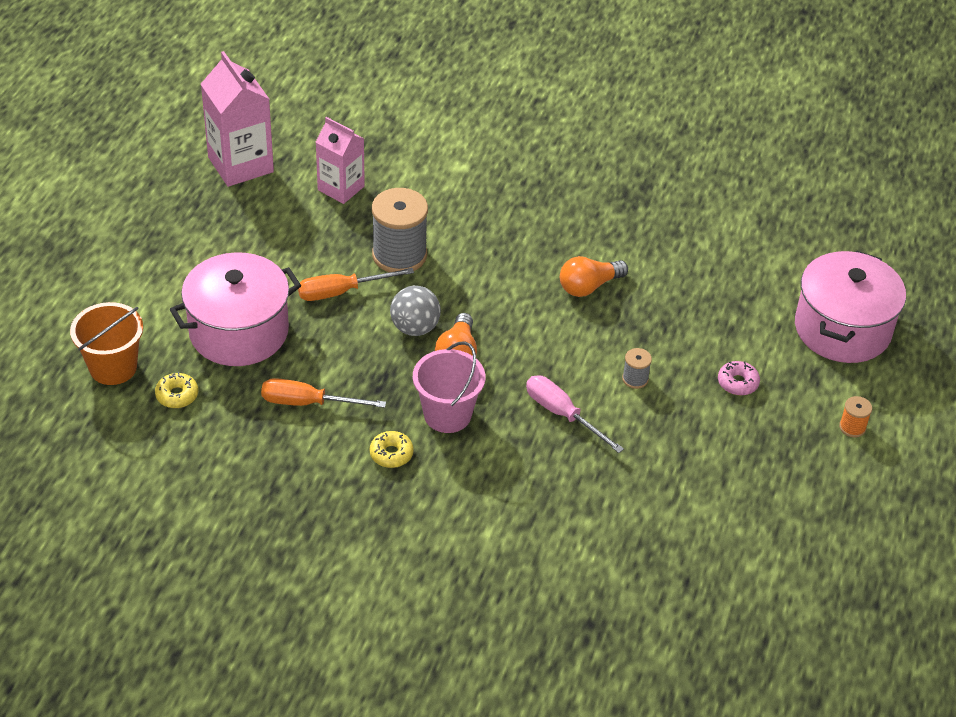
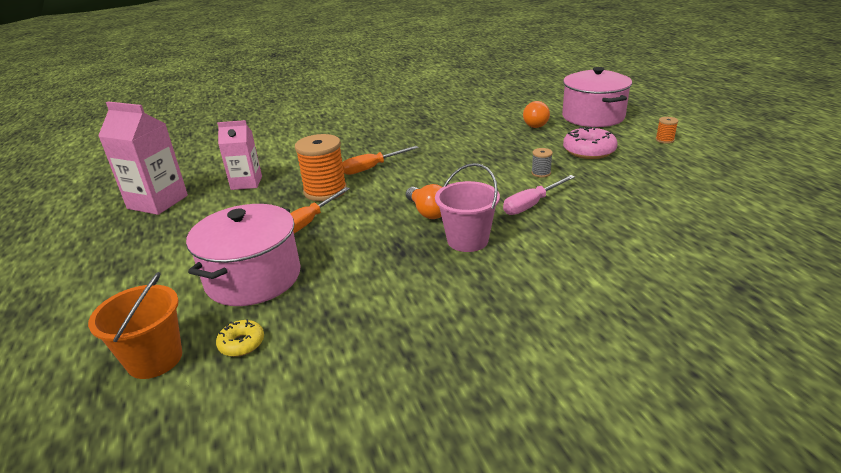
camera: 35 degrees left, 15 degrees down
(308, 403) = (362, 287): orange screwdriver -> orange screwdriver (372, 168)
(391, 454) = (464, 279): yellow donut -> none
(399, 255) = (325, 191): grey spool -> orange spool
(415, 328) = (382, 214): grey ball -> none
(562, 414) = (532, 204): pink screwdriver -> pink screwdriver turned 45 degrees counterclockwise
(589, 286) = (455, 155): orange light bulb -> orange light bulb (537, 124)
(737, 383) = (589, 151): pink donut -> pink donut, size x1.79

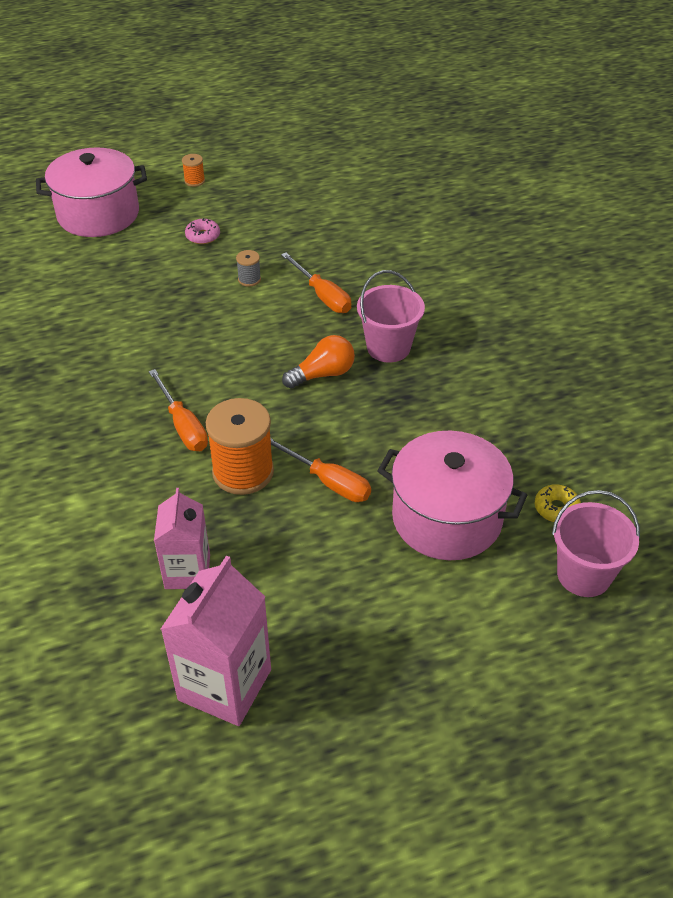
camera: 90 degrees left, 15 degrees up
(155, 359) = (584, 575): orange bucket -> pink bucket
(532, 204) = (322, 296): pink screwdriver -> orange screwdriver
(537, 124) = (97, 262): orange light bulb -> none
(589, 151) = (203, 236): pink donut -> pink donut, size x0.56

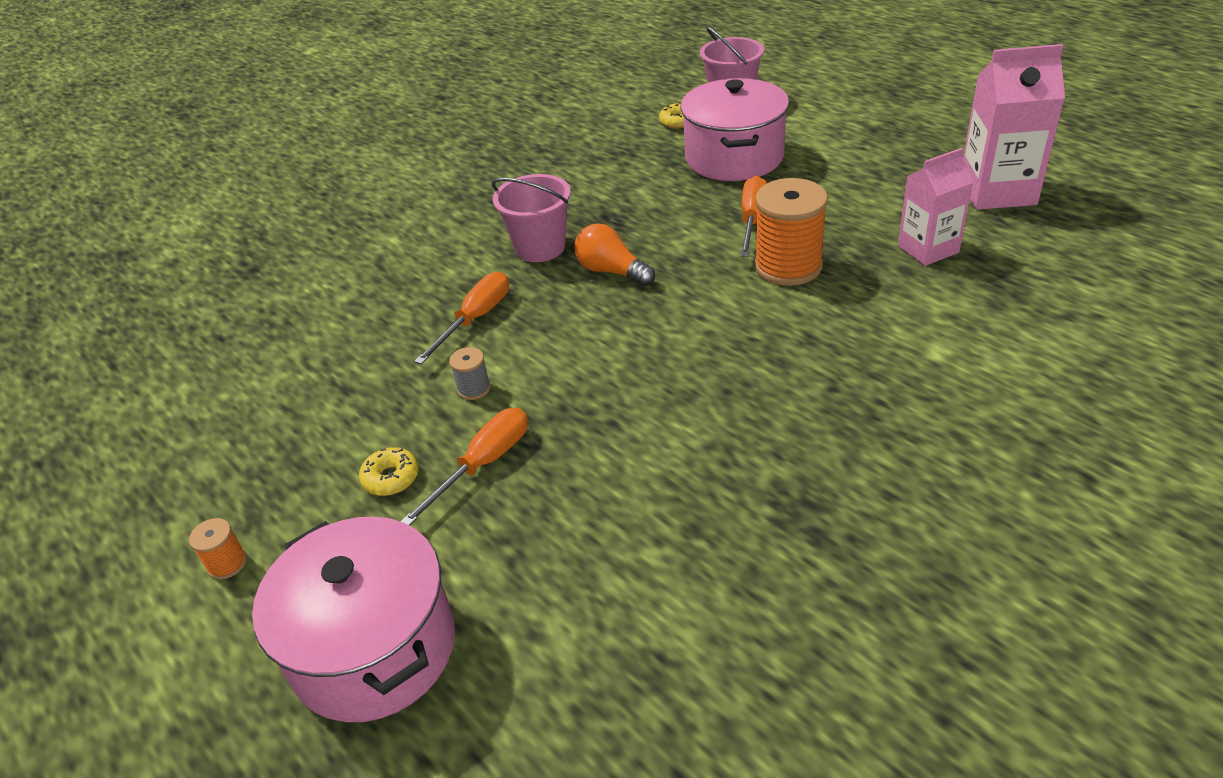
camera: 110 degrees left, 5 degrees down
(183, 425) = (766, 328): orange screwdriver -> orange screwdriver (483, 464)
(203, 236) = (391, 478): pink donut -> yellow donut

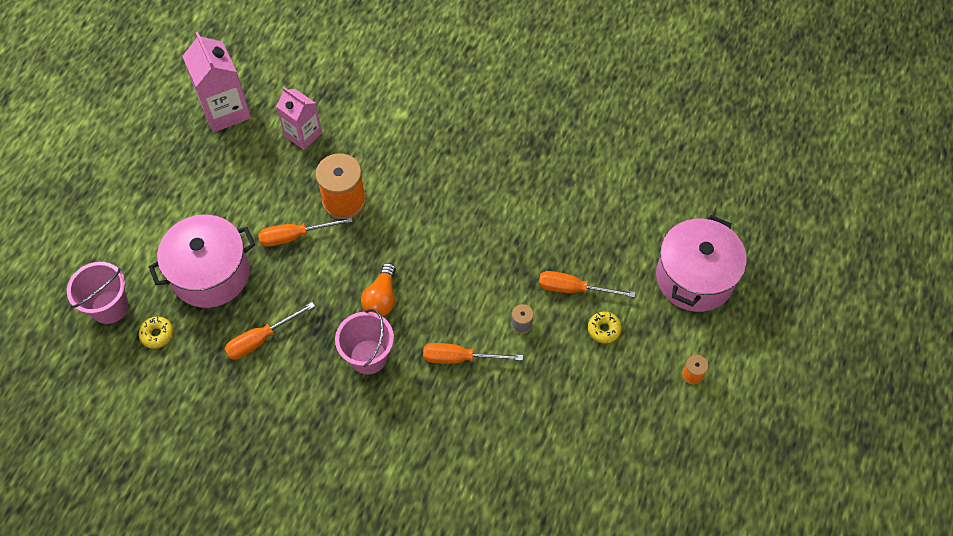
camera: 120 degrees left, 20 degrees up
(623, 179) = (261, 339): none -> orange screwdriver

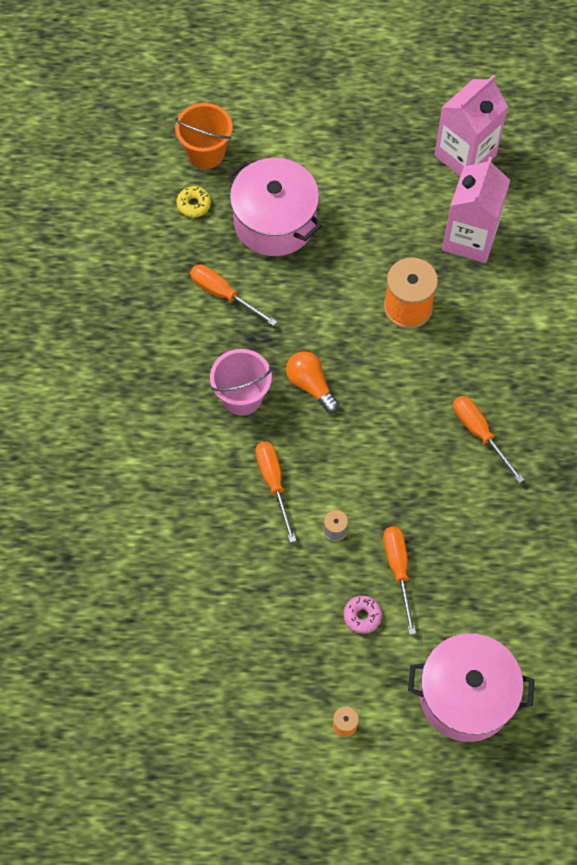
camera: 70 degrees right, 5 degrees up
(109, 307) = (206, 153): pink bucket -> orange bucket
(295, 236) = (347, 278): orange screwdriver -> orange screwdriver (479, 433)
(303, 134) = (470, 238): pink carton -> pink carton, size x1.50
(381, 298) = (310, 385): orange light bulb -> orange light bulb turned 60 degrees clockwise
(604, 329) = (362, 616): yellow donut -> pink donut

